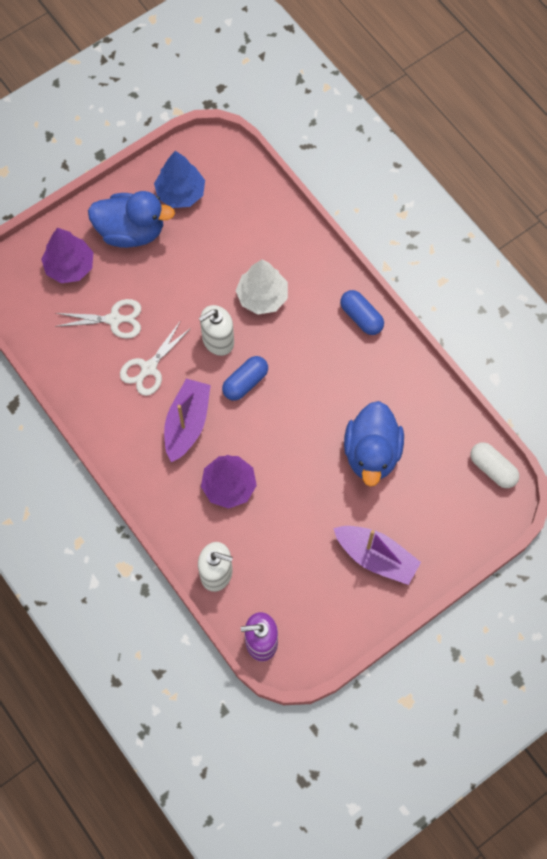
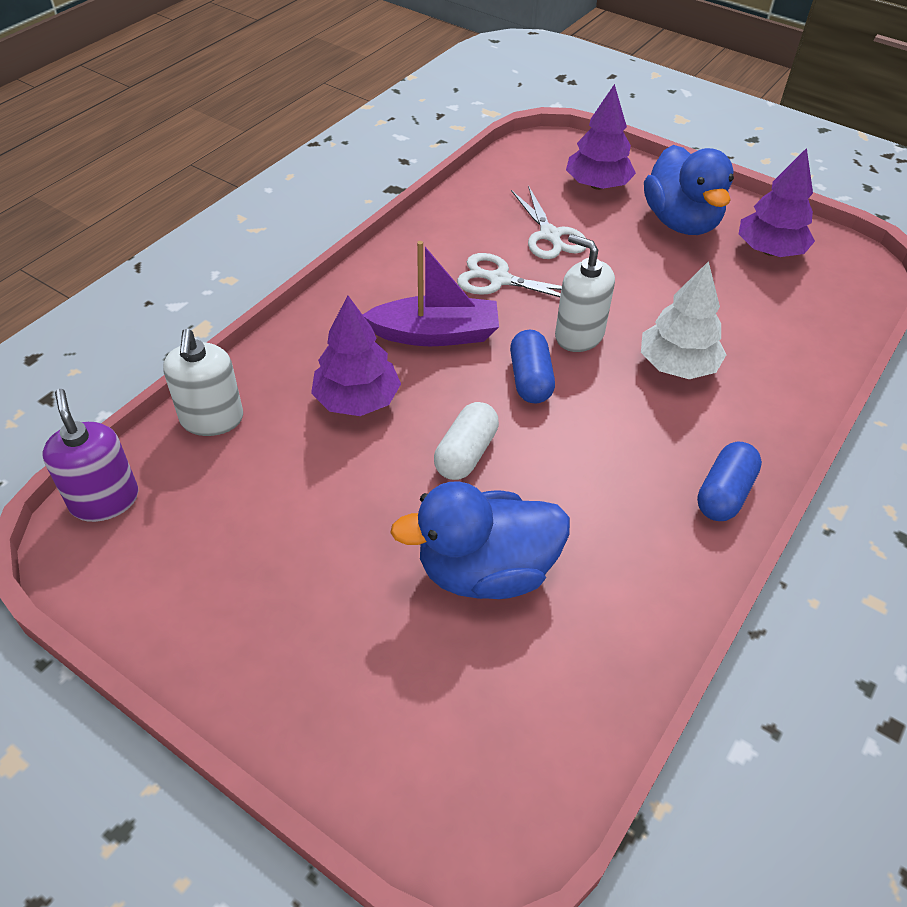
camera: 70 degrees right, 20 degrees down
(180, 193) = (769, 251): blue tree -> purple tree
(245, 382) = (530, 379): blue capsule -> blue capsule turned 60 degrees clockwise
(376, 557) = (290, 627): purple boat -> none
(492, 469) = (542, 795): white capsule -> white capsule (466, 453)

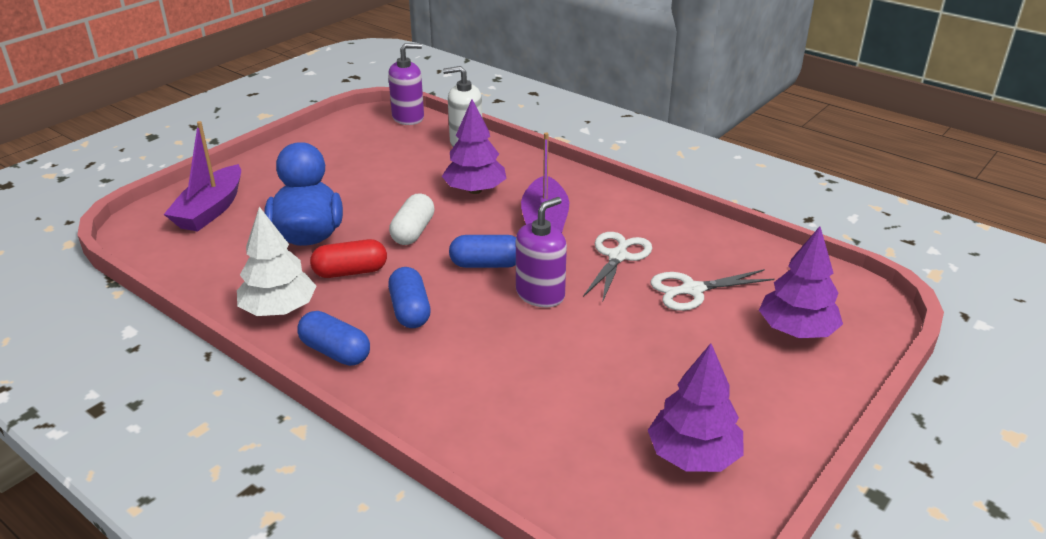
camera: 95 degrees right, 15 degrees down
(422, 732) = (210, 210): none -> purple boat
(466, 453) = (413, 231): white capsule -> white capsule turned 75 degrees clockwise
(568, 505) = (350, 272): none -> red capsule
(579, 335) = (540, 294): white soap dispenser -> purple soap dispenser
(633, 437) = (410, 310): none -> blue capsule
(677, 365) = (494, 348): white tree -> white tree (279, 309)
(681, 222) = (738, 387): blue duck -> none

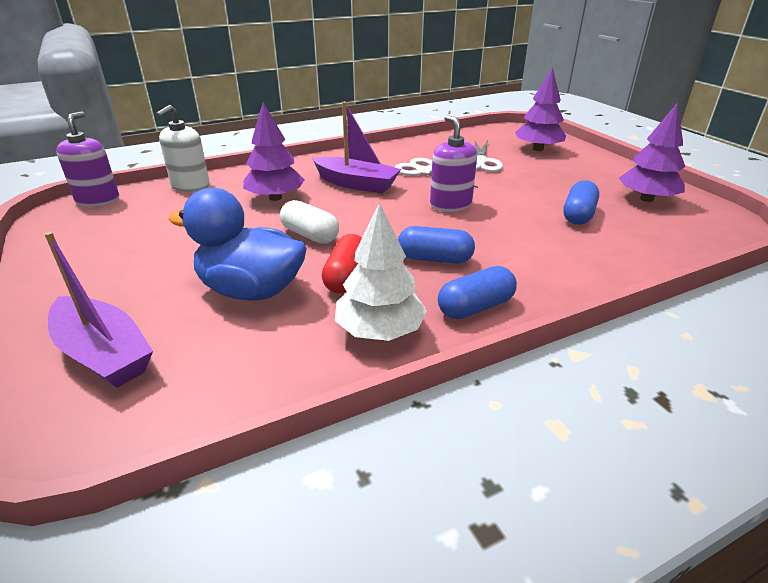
camera: 65 degrees left, 0 degrees up
(486, 264) = (393, 215): blue capsule -> blue capsule (578, 215)

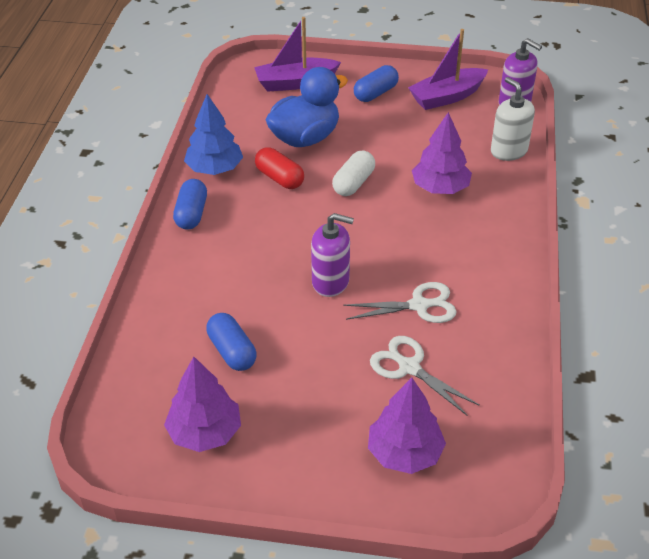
camera: 125 degrees right, 10 degrees up
(310, 235) = (353, 183): white capsule -> white capsule turned 45 degrees counterclockwise
(356, 184) = (429, 245): purple boat -> purple boat (447, 97)
(380, 331) = (214, 169): white tree -> blue tree
(434, 259) = (259, 226): blue capsule -> blue capsule (375, 93)

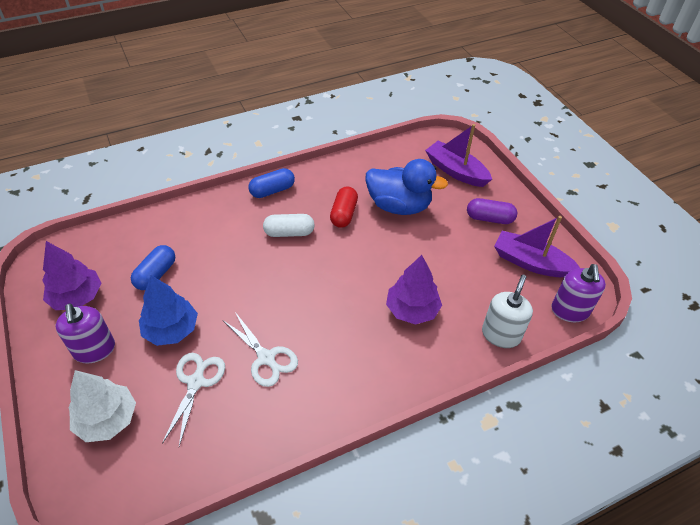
camera: 55 degrees right, 5 degrees up
(214, 169) = (325, 178): blue tree -> blue tree (171, 330)
(330, 282) = (256, 293): purple soap dispenser -> purple soap dispenser (94, 350)
(353, 183) = (372, 255): white capsule -> white capsule (289, 232)
(375, 93) = (489, 218): blue capsule -> purple capsule
(404, 453) = (107, 419): purple tree -> white tree

